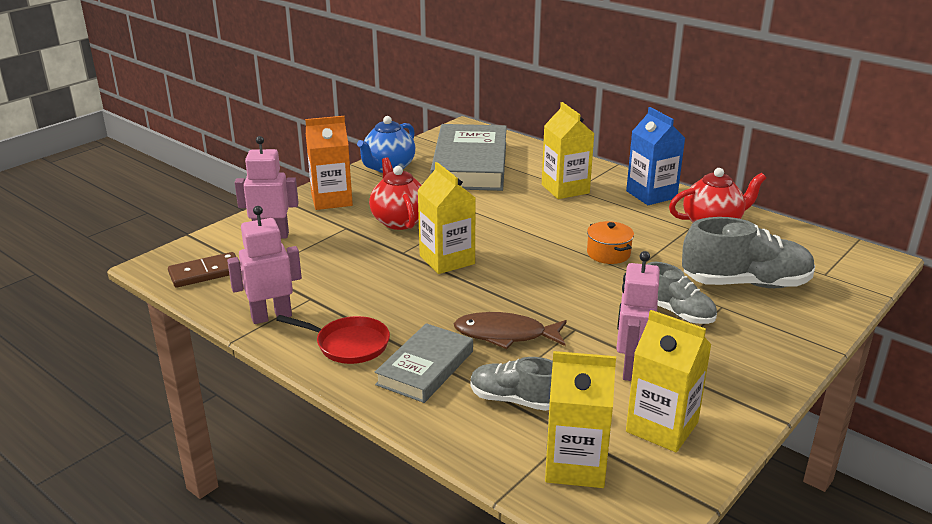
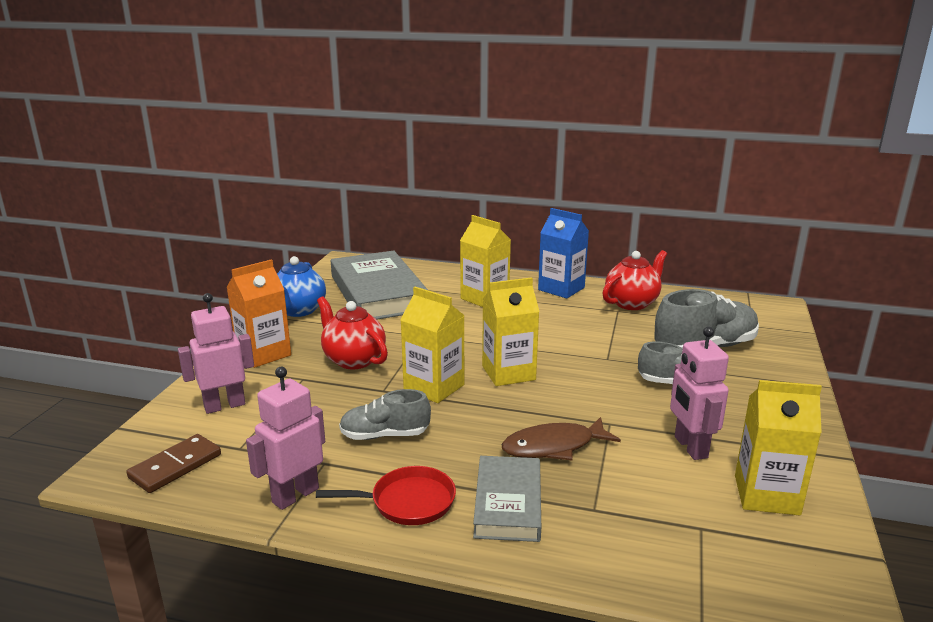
camera: 25 degrees left, 5 degrees down
(515, 400) = (621, 510): grey shoe -> grey shoe (384, 435)
(575, 465) = (734, 559): yellow carton -> yellow carton (508, 373)
(608, 254) = (574, 347): orange pot -> none

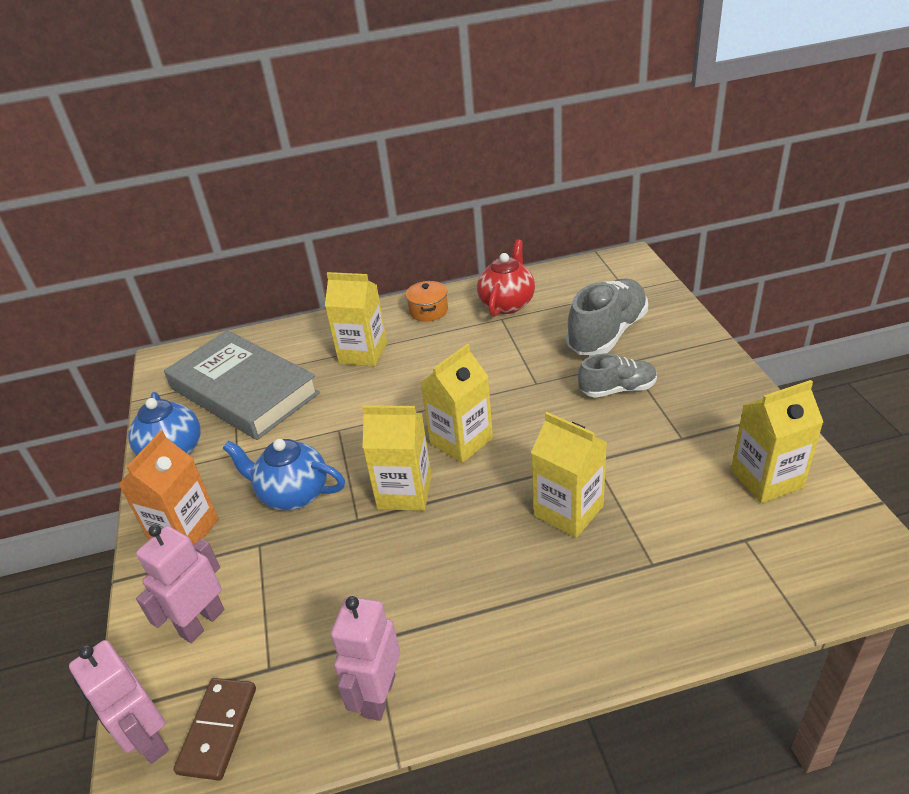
camera: 25 degrees left, 15 degrees up
(353, 360) = (293, 494): red teapot -> blue teapot
(384, 435) = (405, 575): grey shoe -> none
(407, 502) = (491, 644): red pan -> none
(508, 503) = (579, 597): grey book -> none
(554, 446) = (568, 511): brown fish -> yellow carton
(561, 289) = (428, 311): blue carton -> orange pot
(690, 447) = (676, 456): pink robot -> pink robot (148, 740)

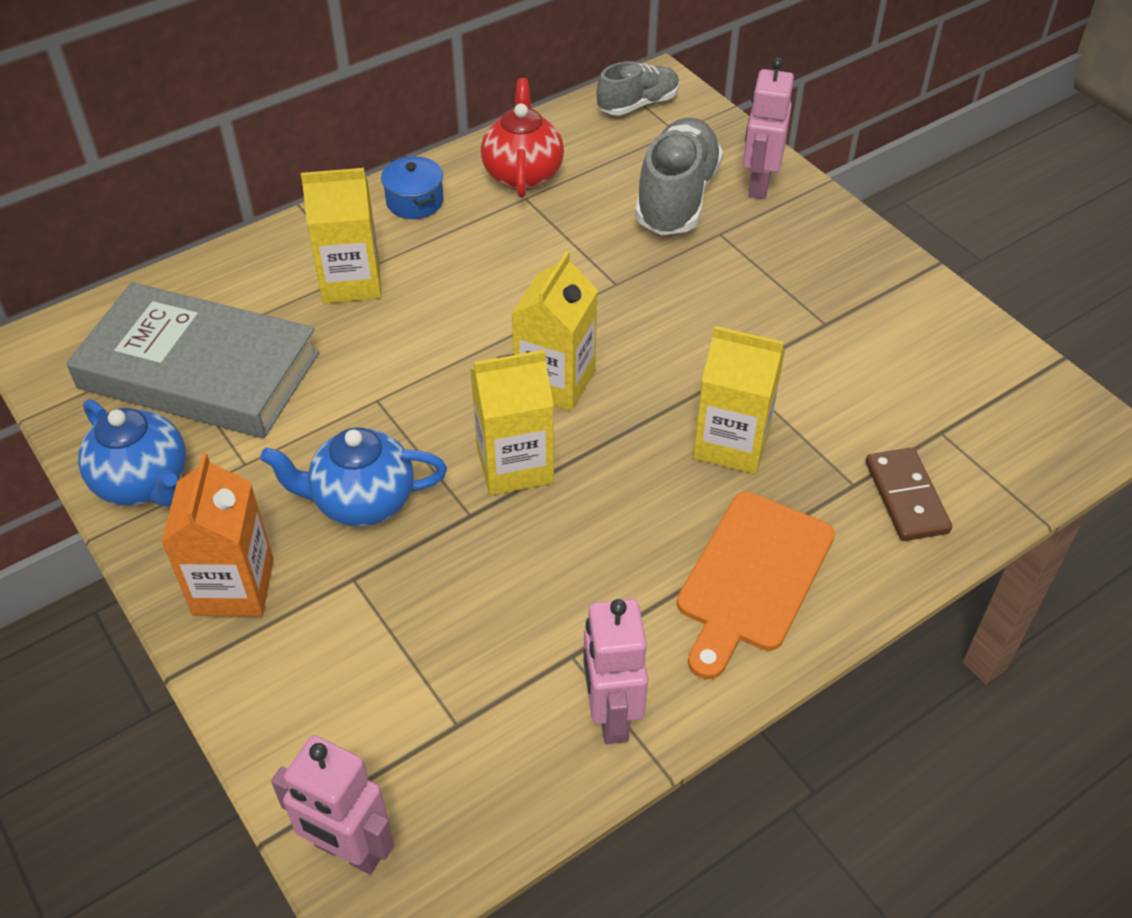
camera: 25 degrees left, 10 degrees up
(202, 622) = (333, 695): pink robot -> pink robot (758, 184)
(218, 730) = (434, 811): brown domino -> brown domino (906, 497)
(428, 311) = (415, 201): orange pot -> blue pot
(537, 617) = (752, 577): none -> orange cutting board
(617, 389) = (723, 274): grey shoe -> grey shoe (638, 104)
(766, 479) = (938, 355): yellow carton -> none

